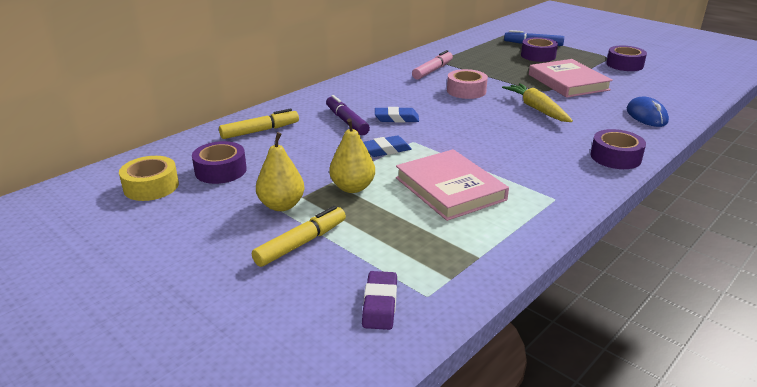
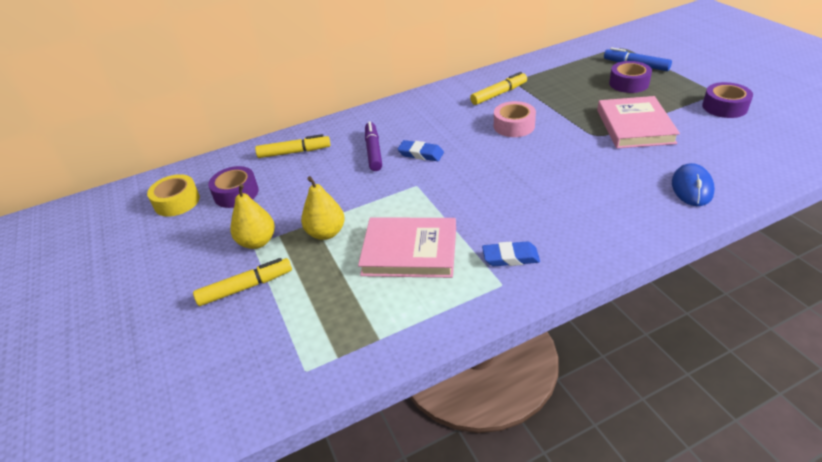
camera: 25 degrees right, 10 degrees up
(380, 304) = (262, 369): purple eraser -> none
(386, 150) = (384, 192): blue eraser -> blue eraser (510, 257)
(433, 70) = (499, 94): pink marker -> yellow marker
(450, 189) = (409, 251): pink book -> pink book turned 75 degrees counterclockwise
(536, 109) = (571, 160): yellow carrot -> none
(615, 157) = (608, 241): purple tape -> none

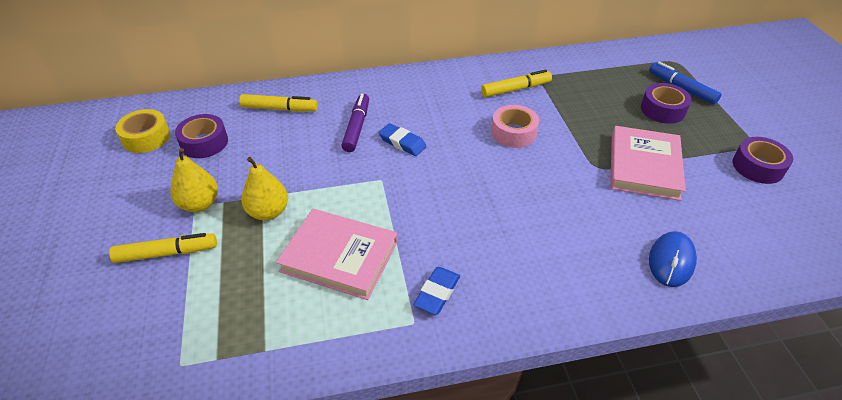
camera: 10 degrees right, 5 degrees up
(510, 257) = (437, 293): blue eraser -> blue eraser turned 75 degrees counterclockwise

